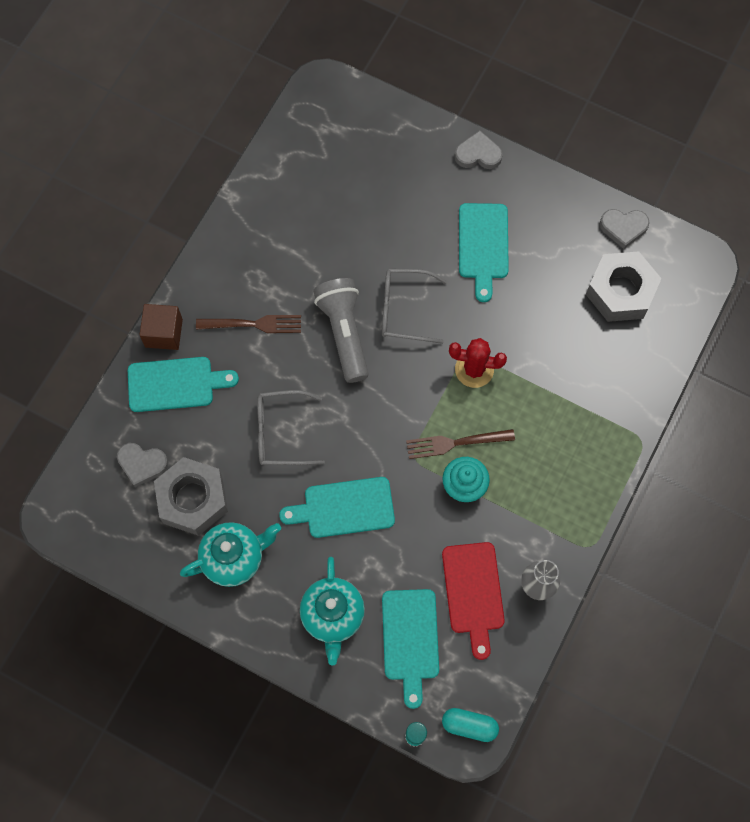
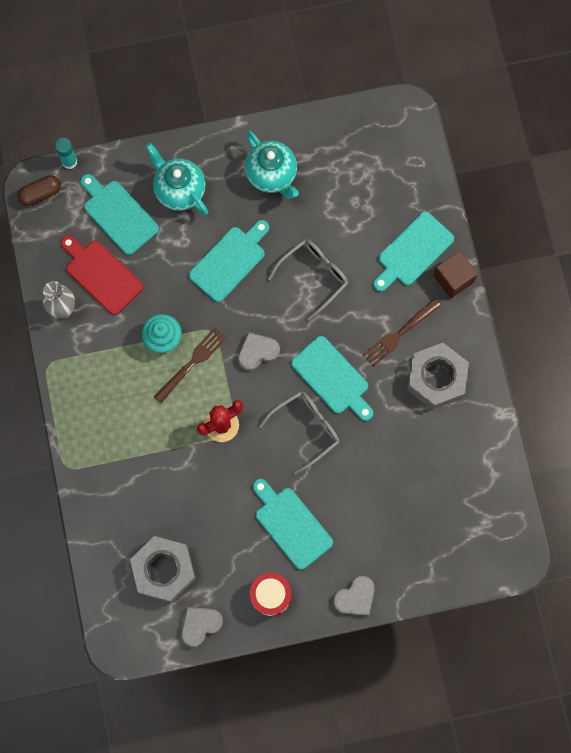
camera: 140 degrees right, 5 degrees up
(142, 464) = (384, 184): grey heart -> grey heart (257, 352)
(193, 499) = (331, 189): grey nut -> grey nut (436, 378)
(234, 558) = (272, 175): turquoise teapot -> turquoise teapot turned 60 degrees counterclockwise
(344, 333) = (332, 378): grey flashlight -> turquoise cutting board
(469, 725) = (40, 194): turquoise capsule -> brown capsule
(546, 206) = (270, 595): none -> red drum

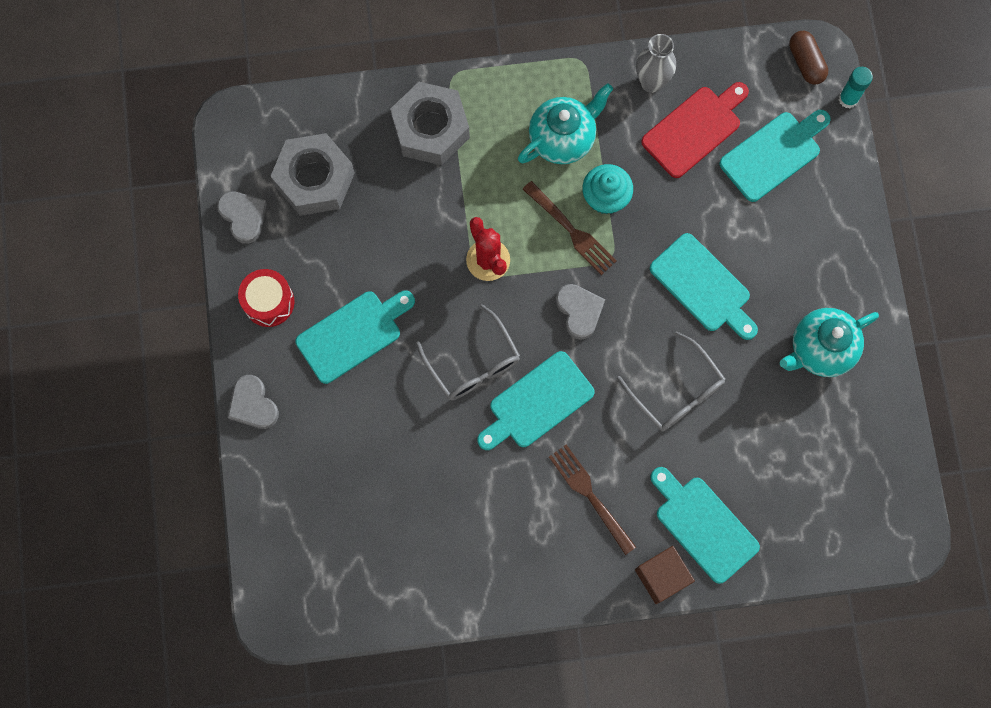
camera: 95 degrees right, 0 degrees up
(179, 190) = (803, 230): turquoise teapot -> turquoise teapot (563, 139)
(436, 378) = (525, 537): grey nut -> grey nut (430, 129)

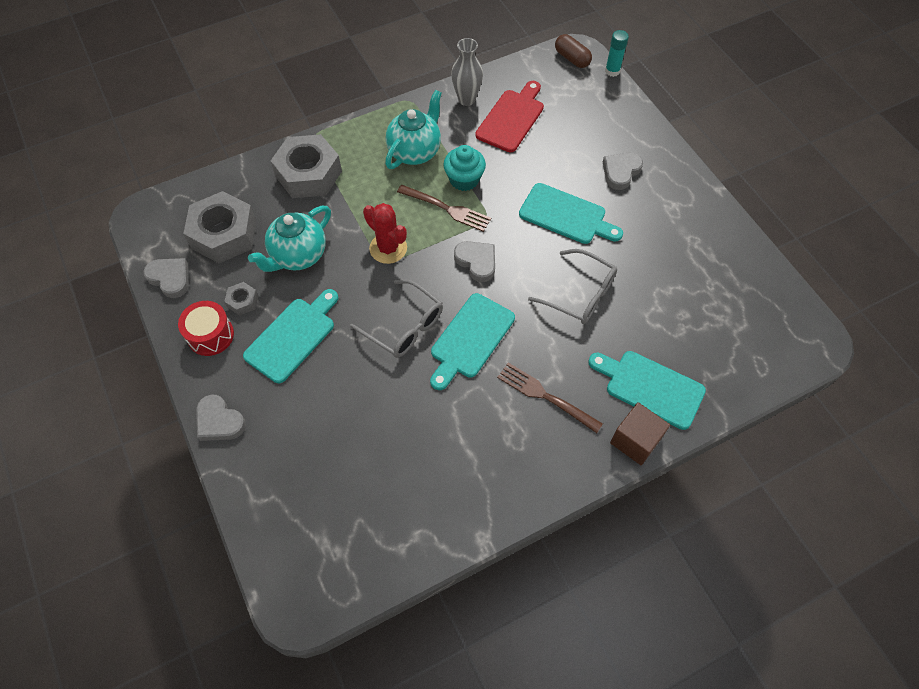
camera: 20 degrees left, 15 degrees down
(312, 272) = (242, 301): none -> grey nut
(773, 154) = (576, 117): turquoise cutting board -> none
(792, 249) = (621, 172): none -> grey heart
(820, 349) = (676, 230): turquoise teapot -> turquoise teapot (298, 256)

